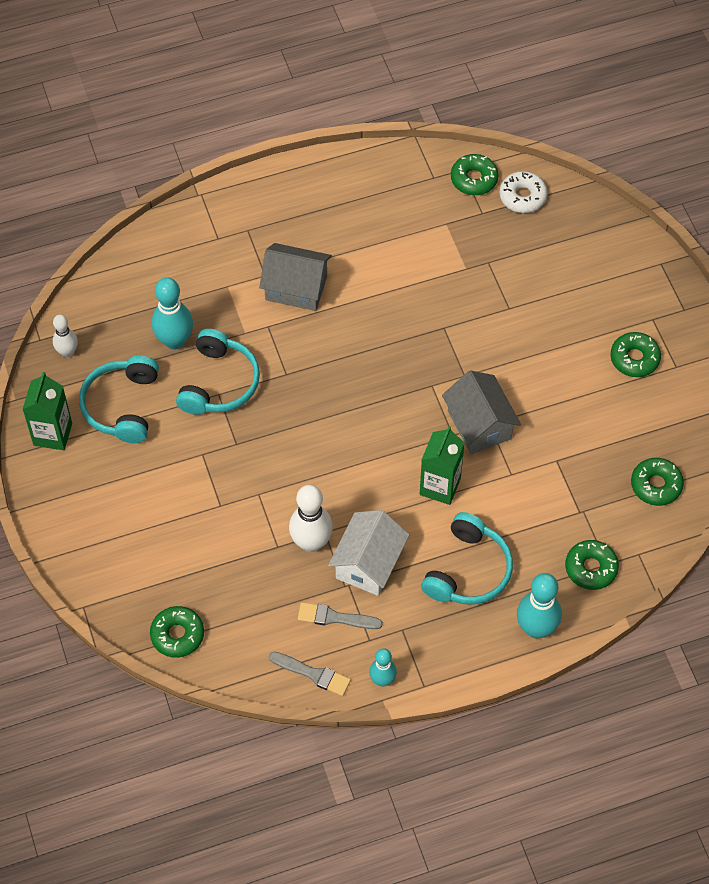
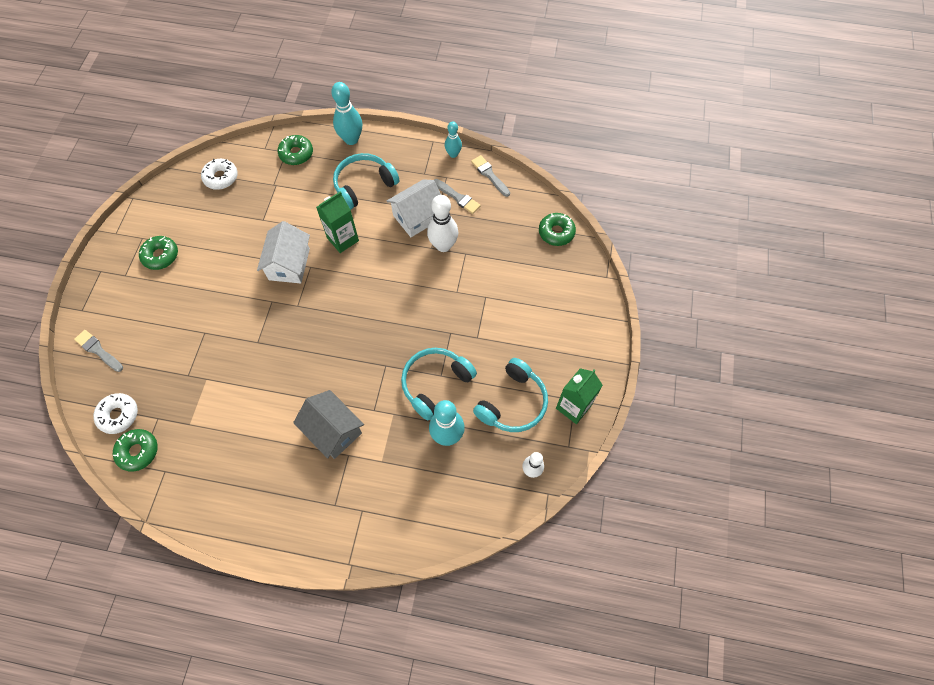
camera: 150 degrees left, 5 degrees up
(479, 425) = (289, 264): grey house -> white house
(602, 238) = (98, 350): none -> grey brush
(656, 485) = (221, 177): green donut -> white donut

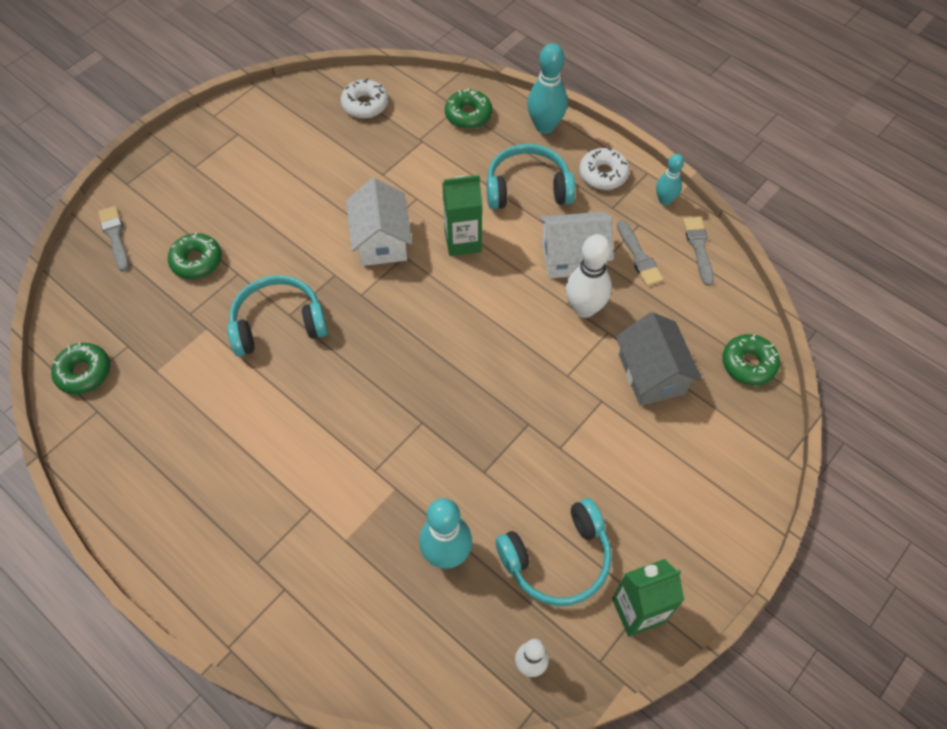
camera: 30 degrees right, 5 degrees down
(118, 415) = (90, 320): white donut -> white donut (603, 174)
(160, 256) = (245, 163): green donut -> green donut (197, 261)
(289, 264) = (381, 241): white house -> white house turned 45 degrees counterclockwise
(333, 430) = (311, 469): grey house -> grey house (652, 374)
(435, 383) = (470, 478): turquoise headphones -> turquoise headphones (278, 323)

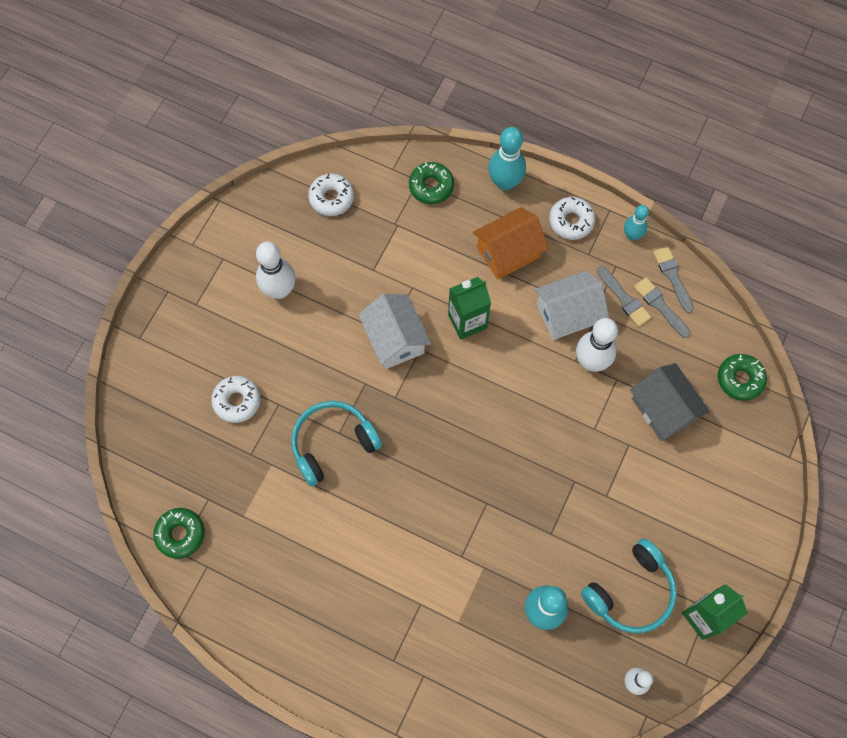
camera: 15 degrees left, 10 degrees up
(115, 236) = (152, 395): grey brush -> grey brush (660, 306)
(197, 261) = (237, 401): green donut -> white donut
(281, 172) = (279, 290): none -> white bowling pin
(527, 188) = (508, 252): turquoise headphones -> orange house

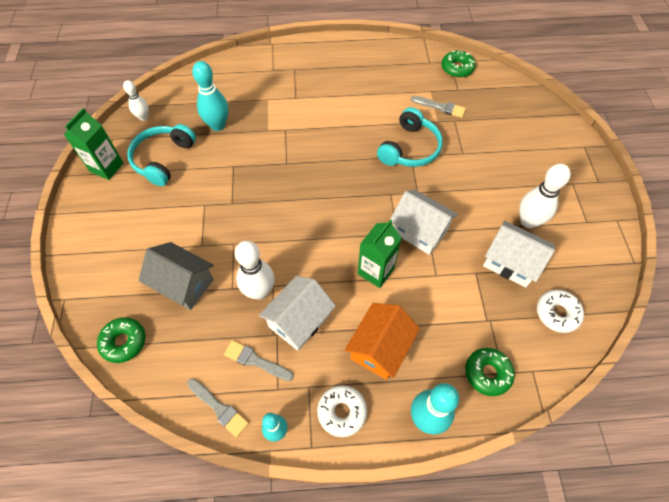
camera: 150 degrees right, 10 degrees down
(237, 401) = (489, 142): white donut -> none
(332, 261) = (511, 262): none -> white house
(660, 306) = (220, 372): grey brush -> grey brush (440, 107)

